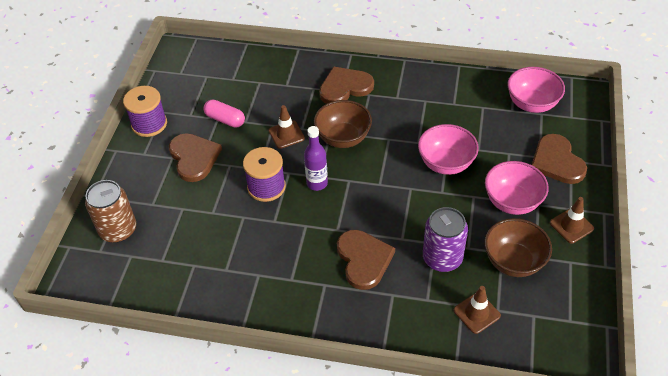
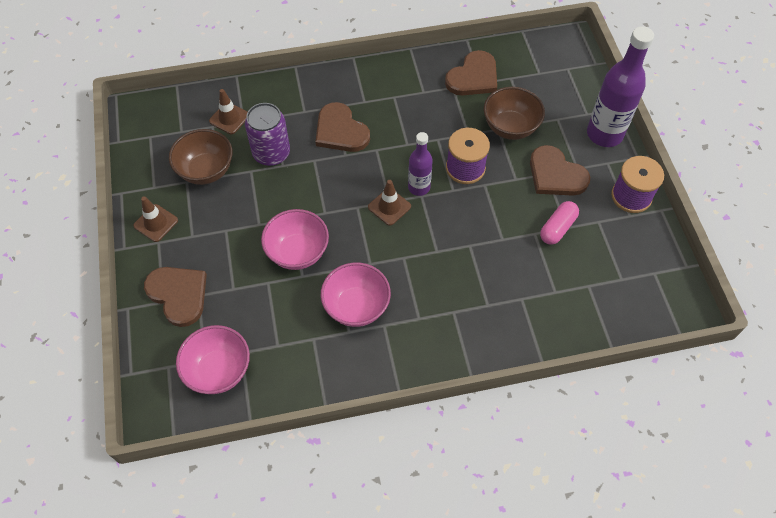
camera: 155 degrees right, 10 degrees up
(118, 230) = (567, 88): brown can -> none
(124, 177) = (604, 134): none -> purple bottle
(225, 120) = (557, 228): pink capsule -> pink capsule turned 60 degrees counterclockwise
(286, 134) = (481, 232): brown traffic cone -> brown traffic cone (389, 207)
(343, 138) = (419, 247): brown bowl -> brown bowl (510, 127)
(345, 87) = (452, 318): brown heart -> brown heart (473, 77)
(512, 202) = (218, 230): pink bowl -> pink bowl (356, 306)

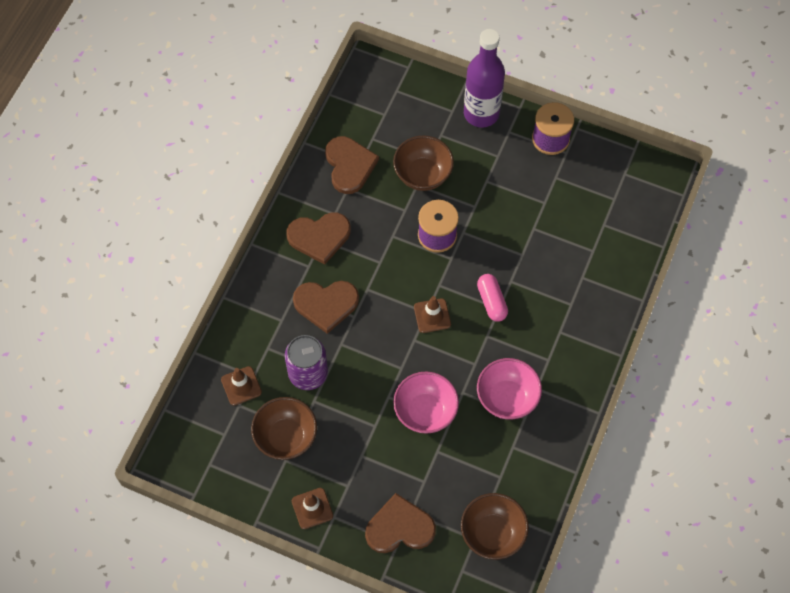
camera: 55 degrees left, 5 degrees up
(219, 370) = (492, 533): pink bowl -> brown bowl
(419, 187) = (430, 281): purple bottle -> none
(556, 174) = (492, 175): brown heart -> brown heart (319, 237)
(557, 228) = (540, 209): pink capsule -> pink capsule (491, 301)

